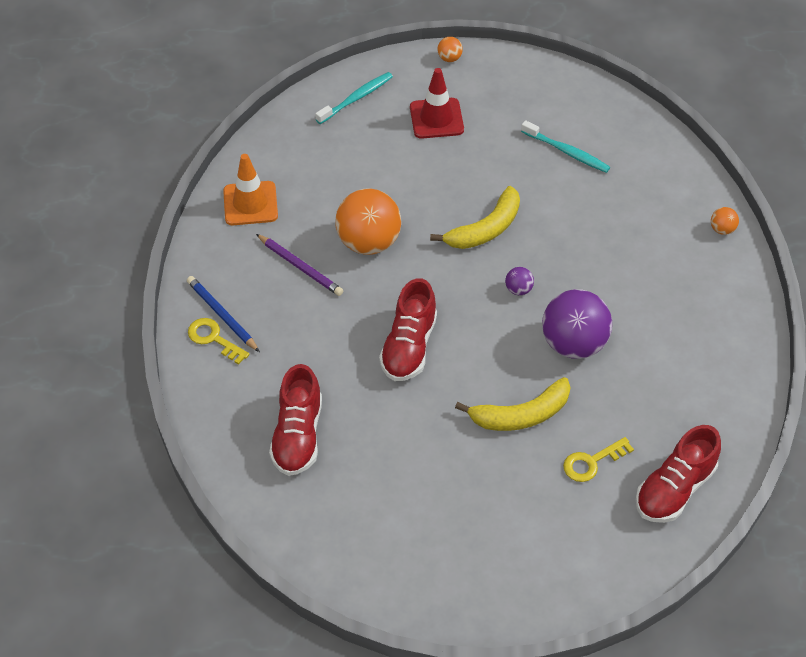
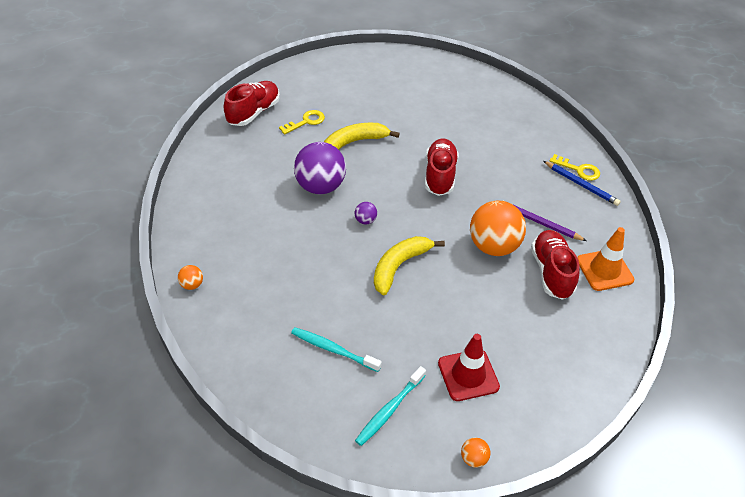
camera: 170 degrees right, 5 degrees down
(298, 436) = (496, 121): red shoe -> red shoe (551, 272)
(356, 98) = (556, 391): turquoise toothbrush -> turquoise toothbrush (389, 410)

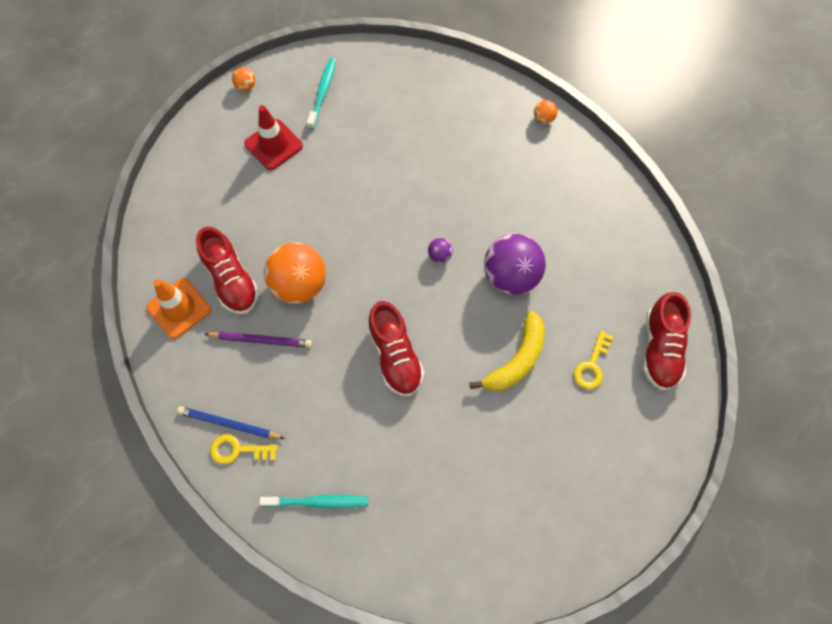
camera: 155 degrees right, 20 degrees up
(333, 349) = (391, 118): turquoise toothbrush -> turquoise toothbrush (318, 502)
(399, 266) = (379, 219): yellow banana -> none

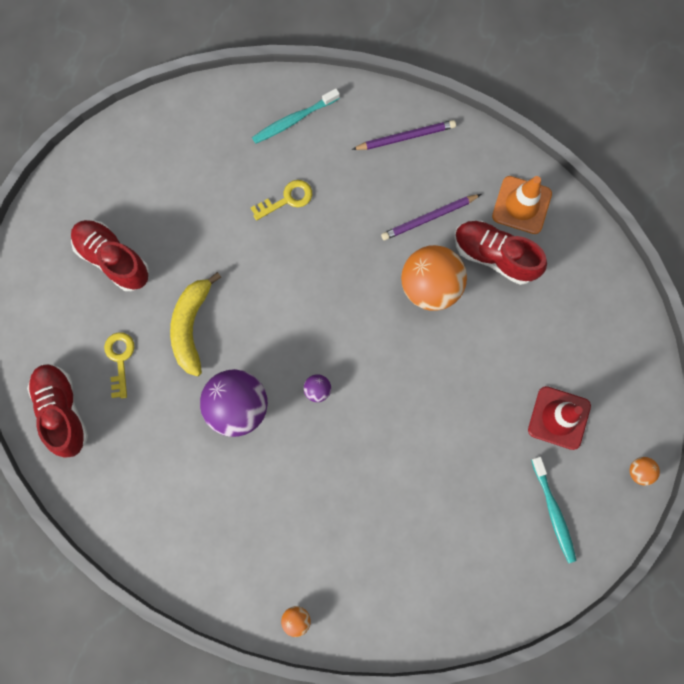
camera: 150 degrees right, 10 degrees up
(229, 424) = (405, 137): blue pencil -> purple pencil
(238, 450) = (384, 122): yellow key -> yellow key (287, 199)
(395, 356) = (302, 269): red shoe -> red shoe (113, 259)

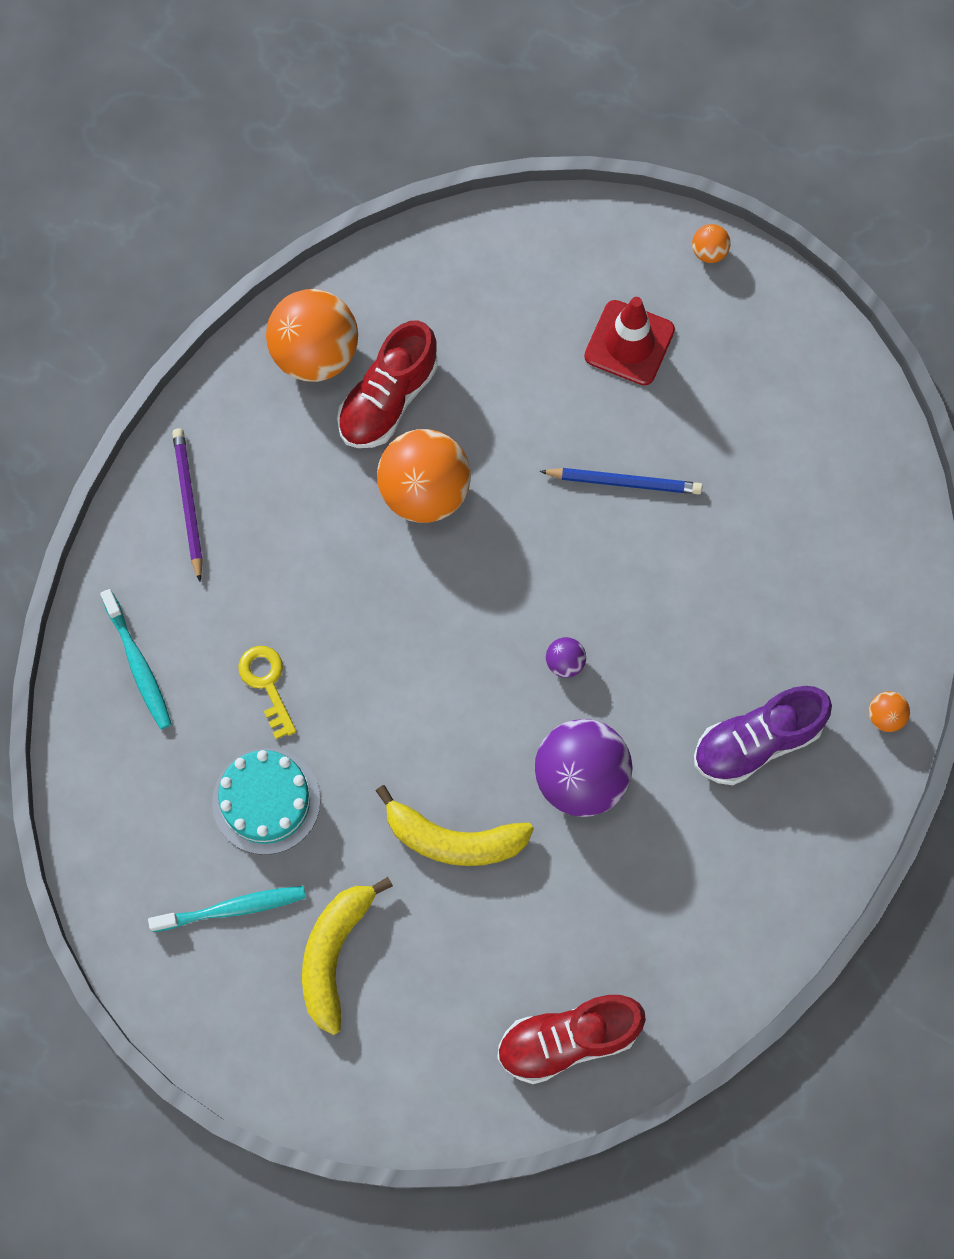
camera: 85 degrees left, 5 degrees down
(113, 259) = (334, 954): red shoe -> yellow banana
(120, 359) = (495, 949): yellow key -> none
(210, 207) = (266, 801): none -> turquoise cake
(271, 526) = (756, 742): none -> purple shoe
(429, 218) = (320, 483): purple pencil -> none
(452, 421) = (624, 482): none -> blue pencil
(521, 205) = (315, 354): orange traffic cone -> orange ball
(553, 512) = (757, 366): turquoise toothbrush -> turquoise toothbrush (232, 908)

